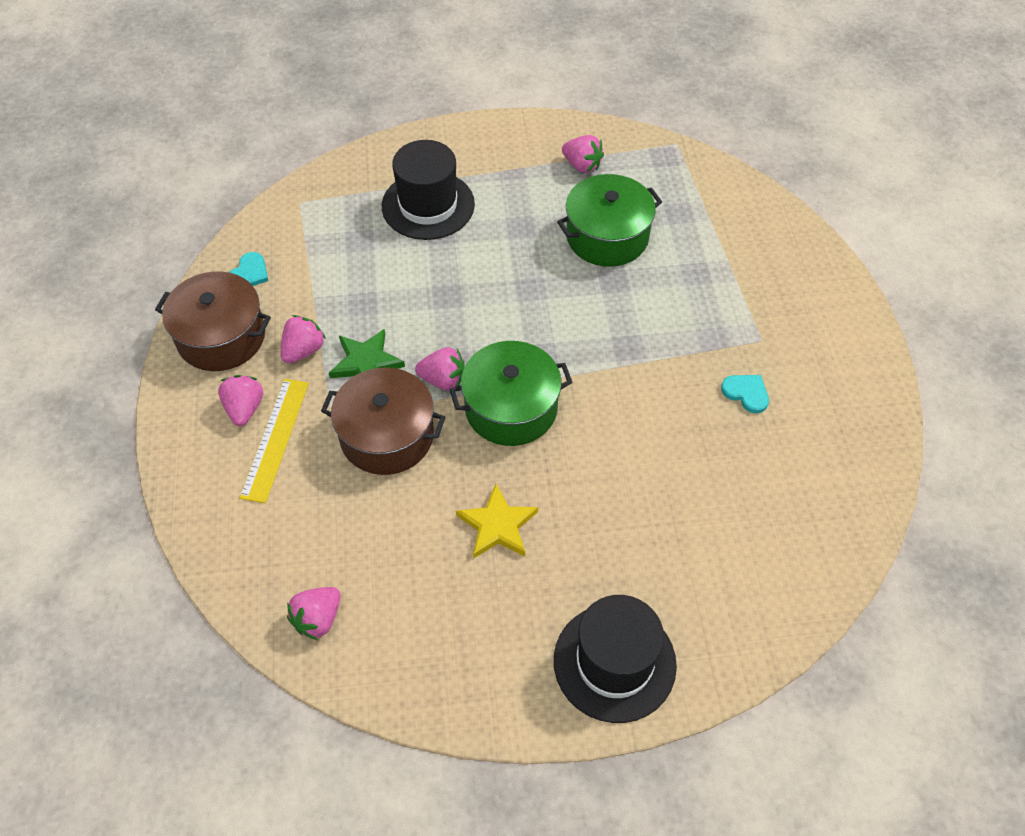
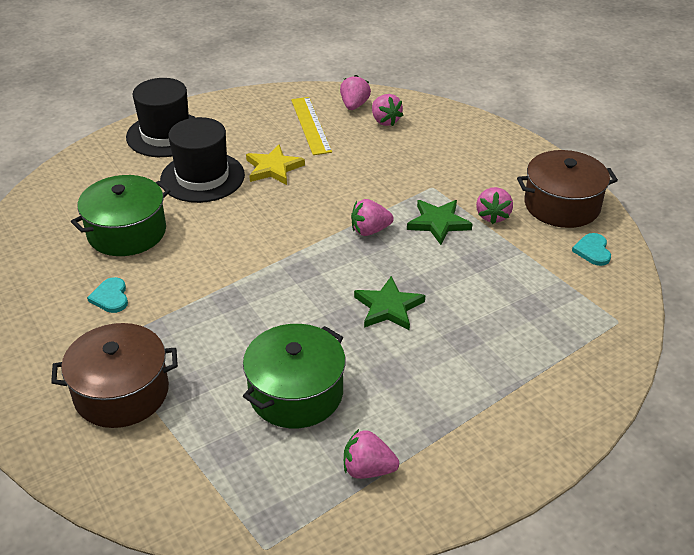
camera: 155 degrees right, 15 degrees down
(244, 408) = (497, 173): pink strawberry -> pink strawberry (385, 121)
(275, 439) = (459, 165): yellow ruler -> yellow ruler (311, 125)
(387, 436) = (384, 188): brown pot -> brown pot (121, 392)
(428, 205) = (498, 361): black hat -> black hat (202, 177)
(483, 284) = (388, 307): none -> green star
(511, 408) = (305, 229): green pot -> green pot (127, 232)
(746, 393) = (110, 297): turquoise heart -> turquoise heart turned 60 degrees clockwise

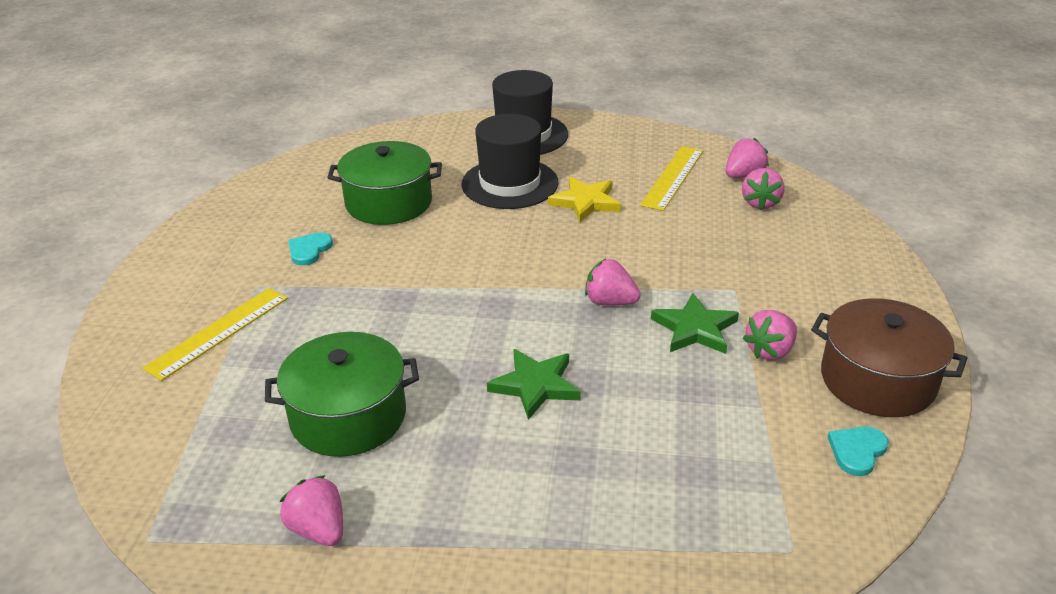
camera: 40 degrees right, 5 degrees down
(121, 392) = (218, 332): brown pot -> yellow ruler

